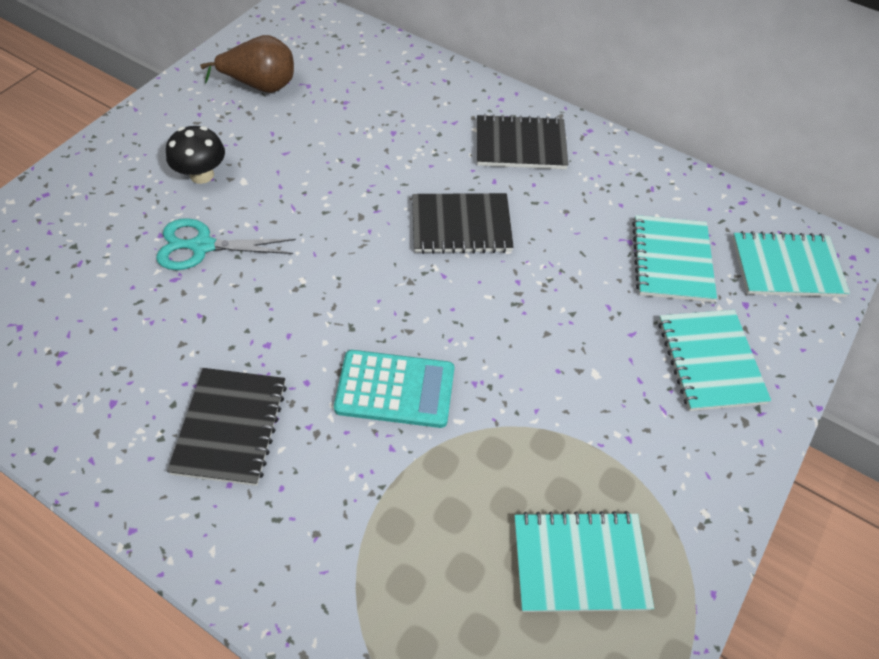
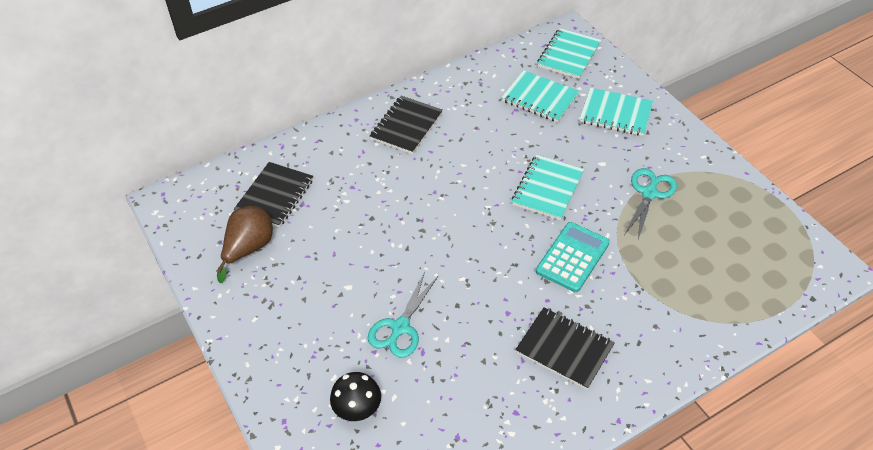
camera: 60 degrees left, 5 degrees down
(202, 175) = (326, 310): black mushroom -> black mushroom (357, 409)
(461, 226) = (460, 181): black notebook -> black notebook (274, 196)
(573, 454) = (649, 193): none -> turquoise scissors
(580, 563) = (713, 216): turquoise notebook -> turquoise notebook (547, 189)

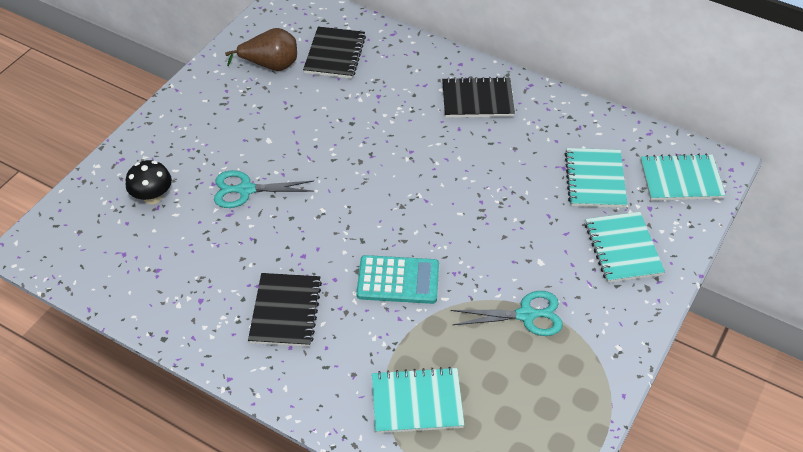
camera: 60 degrees right, 0 degrees up
(274, 196) = (335, 54): black notebook -> black notebook turned 75 degrees counterclockwise
(547, 189) = (473, 230): turquoise notebook -> turquoise notebook (417, 402)

